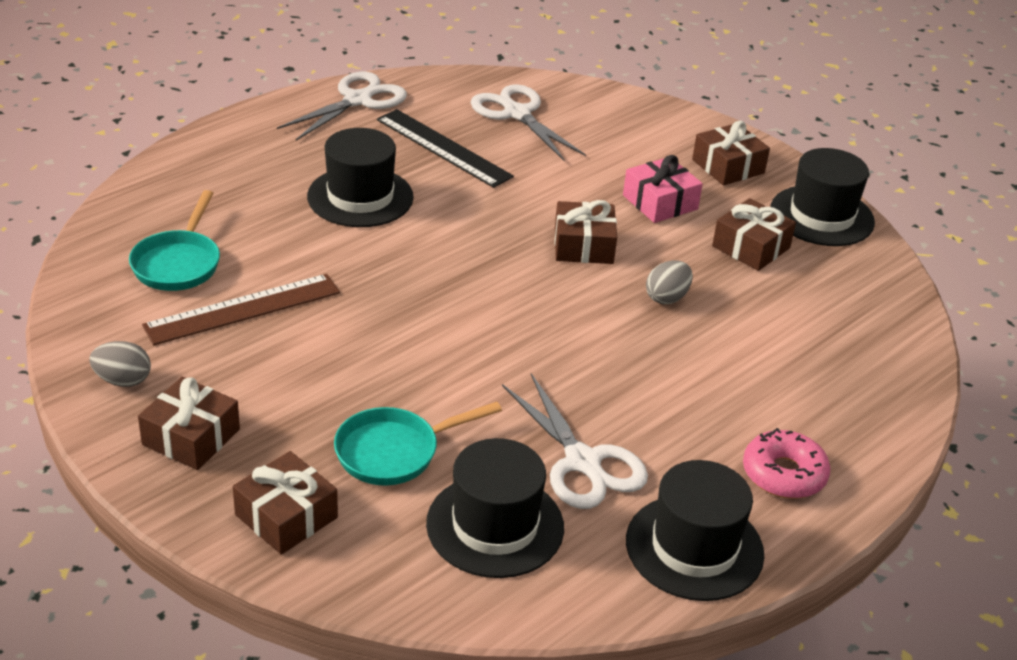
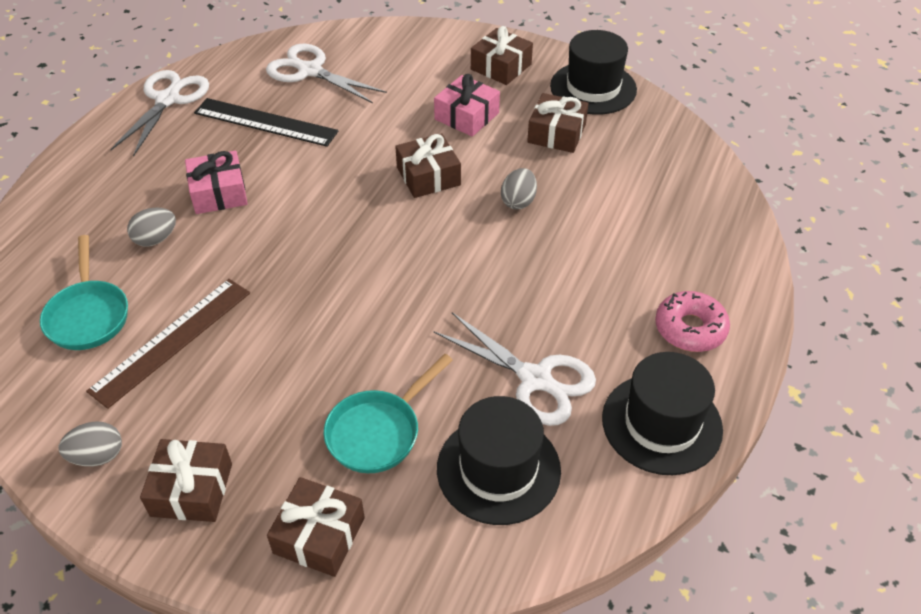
camera: 20 degrees left, 10 degrees up
(276, 219) = (156, 239): none -> grey egg
(360, 197) = (219, 193): black hat -> pink gift

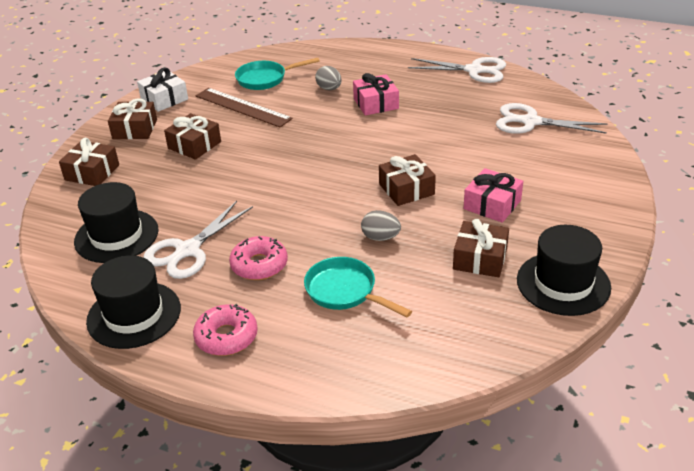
camera: 90 degrees right, 10 degrees down
(97, 456) = (164, 99): grey egg -> white gift
(265, 122) = (458, 111): black ruler -> none
(310, 71) = (531, 122): white scissors -> white scissors turned 105 degrees counterclockwise
(378, 432) = (158, 186): turquoise pan -> turquoise pan (345, 291)
(501, 67) = (577, 221): brown gift -> brown gift (194, 145)
(565, 305) = (259, 265): none -> pink donut

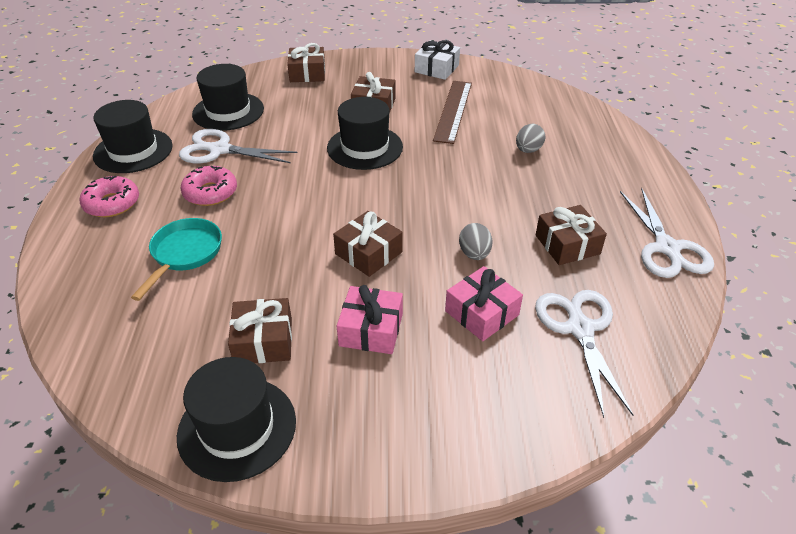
camera: 65 degrees right, 5 degrees up
(135, 129) = (380, 71): brown gift -> brown gift (567, 244)
(259, 163) = (365, 147): none -> black hat
(265, 79) = (514, 108): turquoise pan -> none
(376, 103) = (523, 189): pink gift -> pink gift (482, 313)
(380, 237) = (276, 256): grey egg -> grey egg (474, 254)

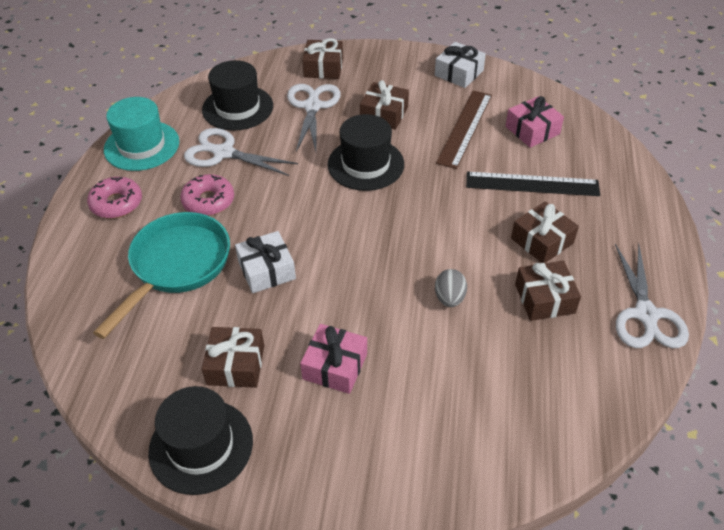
camera: 10 degrees right, 5 degrees up
(133, 151) = (141, 146): black hat -> turquoise hat
(184, 254) = (176, 266): turquoise pan -> turquoise pan, size x1.50
(282, 248) = (266, 270): none -> white gift
(368, 253) = (347, 285): brown gift -> brown gift (542, 241)
(482, 313) = (442, 362): pink gift -> pink gift (532, 130)
(528, 150) = (532, 184): grey egg -> black ruler
(580, 329) = (533, 391): white scissors -> white scissors (312, 107)

